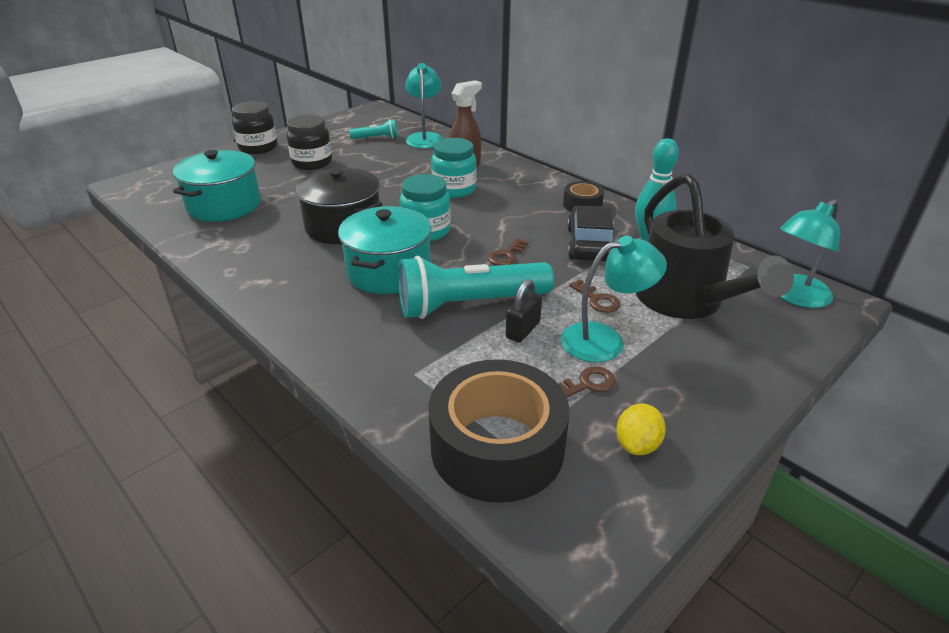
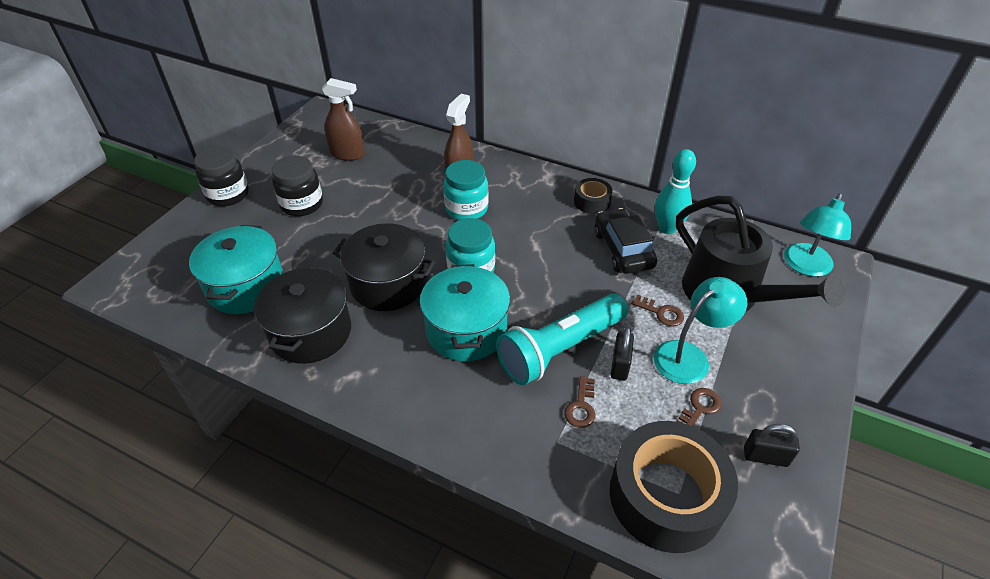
camera: 20 degrees left, 10 degrees up
(251, 244) = (310, 332): none -> black pot
(376, 138) = (348, 154): turquoise flashlight -> brown spray bottle
(425, 138) = (397, 143): turquoise lamp -> none
(506, 255) = (559, 281): brown key -> brown key (581, 407)
(637, 445) = (765, 457): yellow lemon -> black padlock

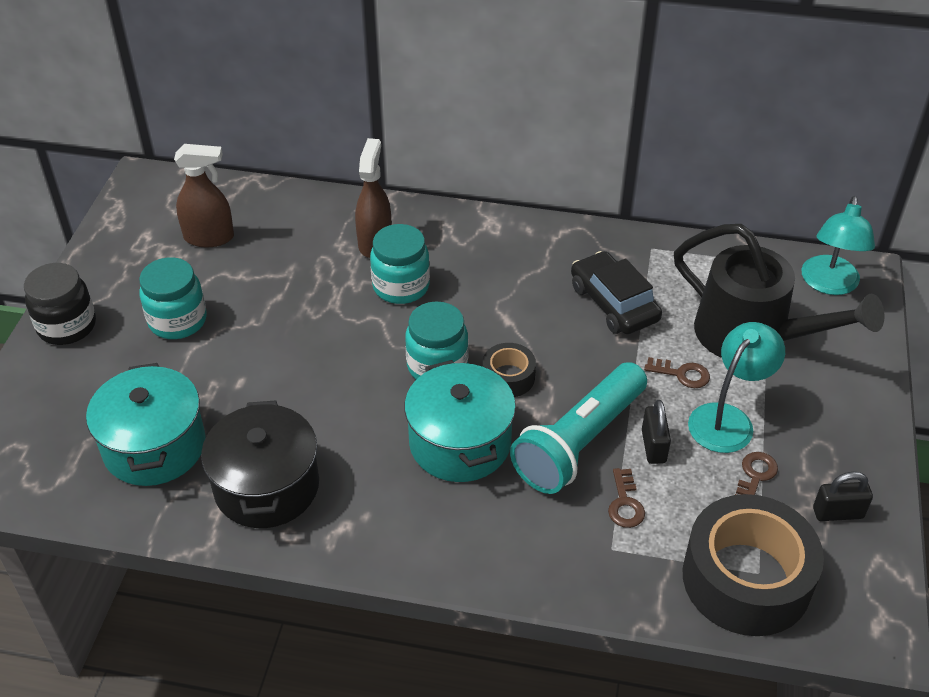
camera: 15 degrees left, 0 degrees up
(302, 204) = (178, 321): black jar -> turquoise jar
(388, 284) = (339, 405): black pot -> none
(592, 202) = (556, 247): black tape -> black tape (508, 377)
(667, 228) = (658, 266): turquoise bowling pin -> none

